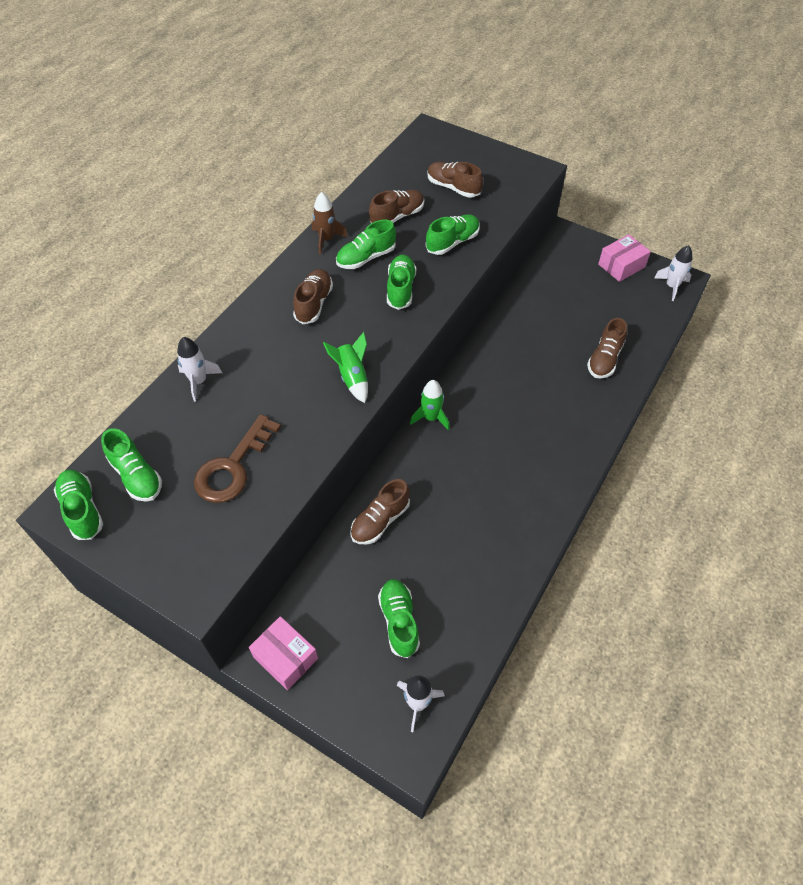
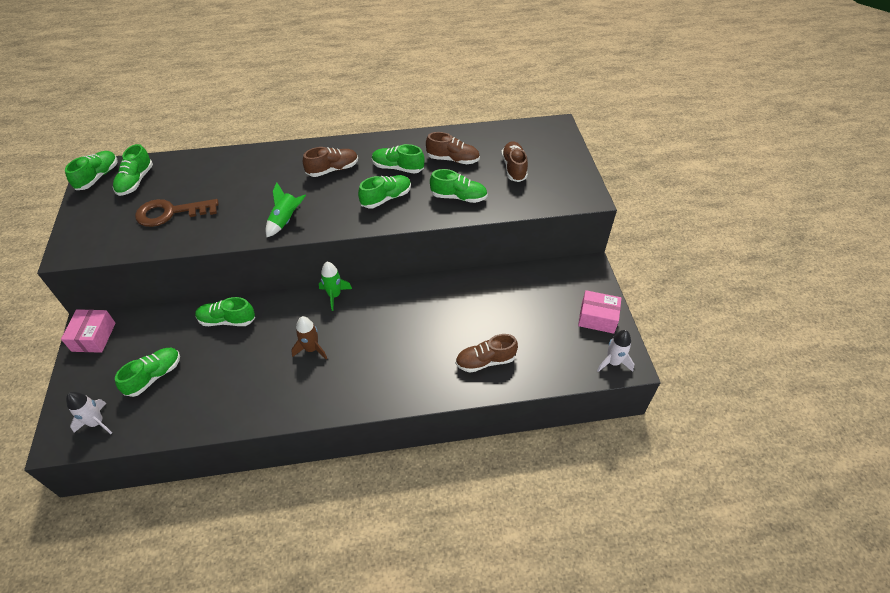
camera: 50 degrees right, 5 degrees down
(199, 381) = (225, 162): white rocket -> none
(326, 240) = (395, 143): brown rocket -> brown rocket (311, 349)
(380, 521) = (227, 320): brown shoe -> green shoe

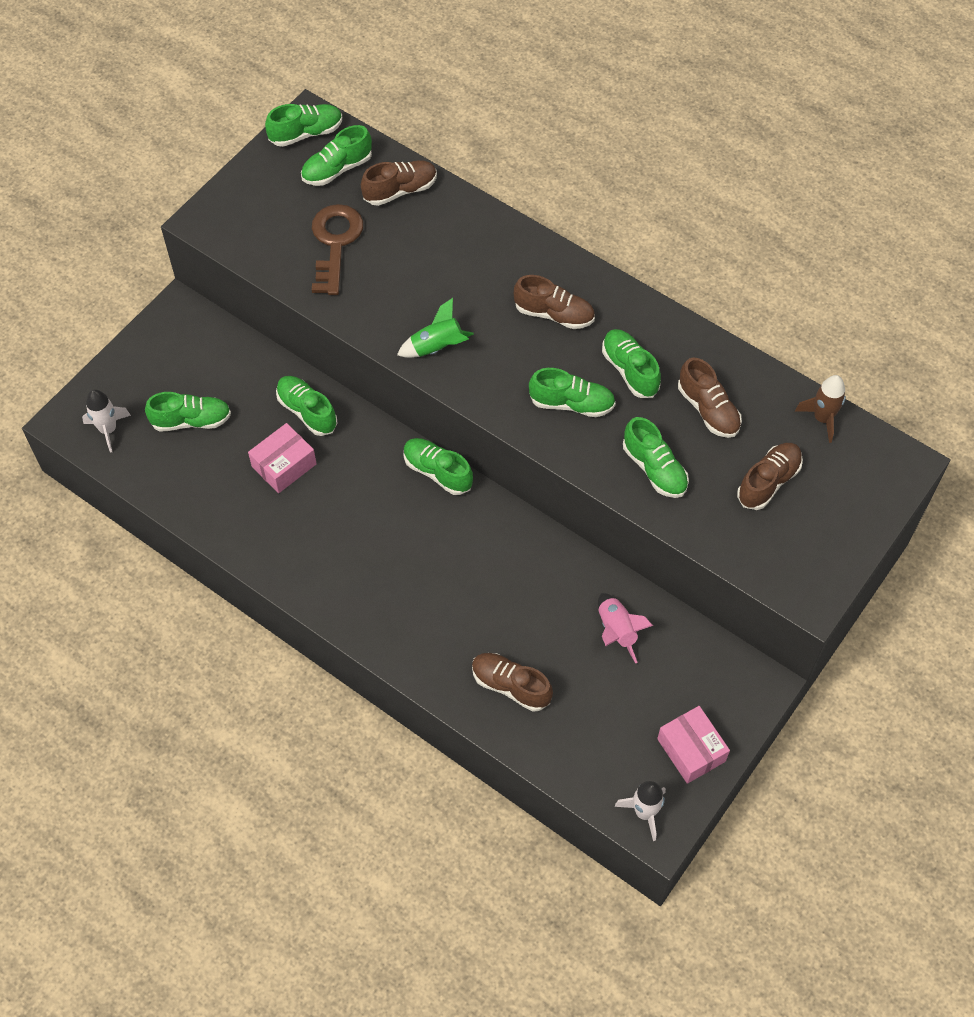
camera: 45 degrees right, 10 degrees up
(93, 337) = (175, 327): pink box -> pink box (284, 465)
(171, 213) = (335, 243): brown key -> brown key turned 60 degrees clockwise
(186, 169) = (400, 190): none -> brown shoe
(311, 349) = (355, 517): brown rocket -> brown rocket (822, 418)
(334, 295) = (437, 472): green rocket -> green shoe
(504, 296) = (616, 631): none -> pink rocket

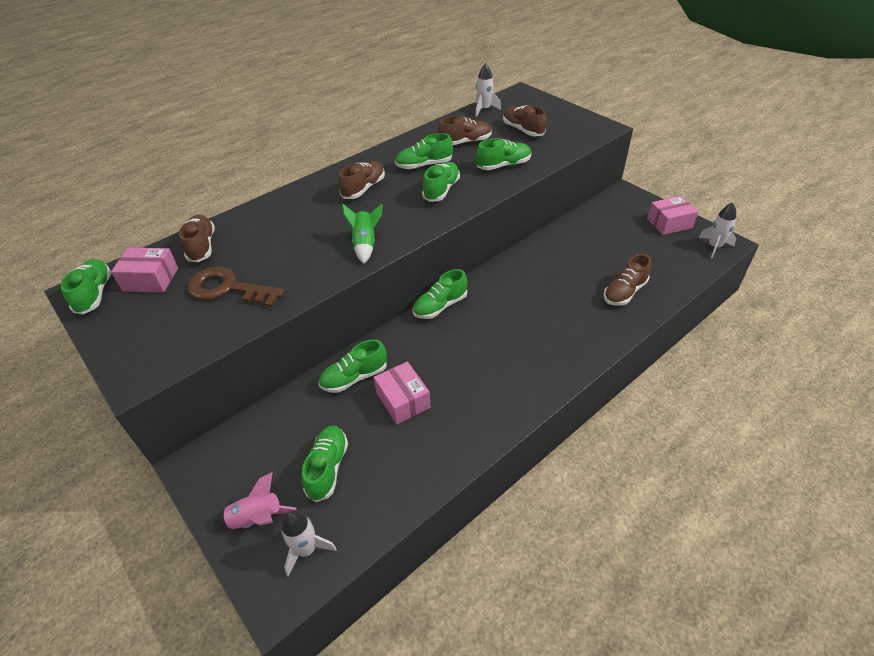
camera: 75 degrees left, 15 degrees down
(337, 169) = (150, 279): green shoe -> pink box
(616, 631) = (585, 240): pink rocket -> pink rocket (257, 519)
(822, 418) = (484, 109): brown rocket -> white rocket

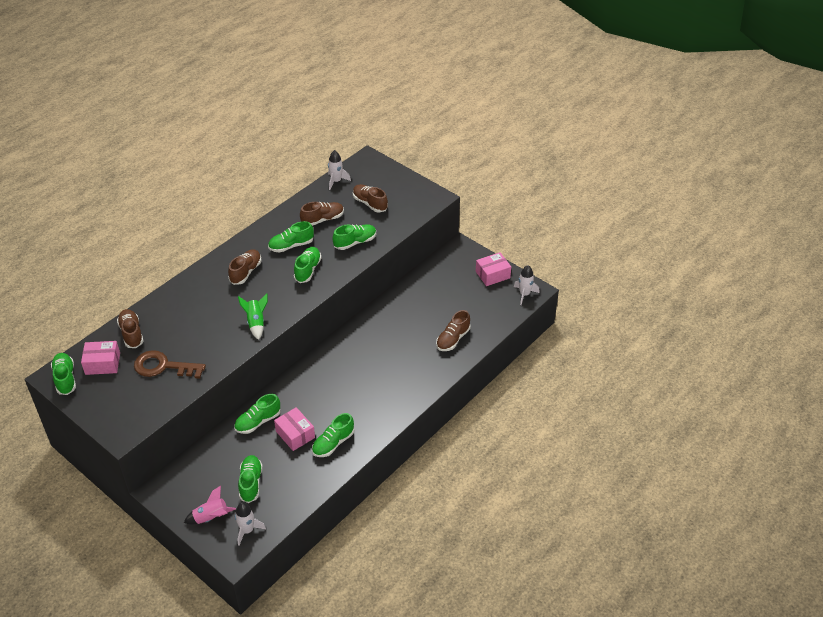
camera: 10 degrees left, 0 degrees up
(440, 306) = (314, 361): green shoe -> green shoe (333, 443)

